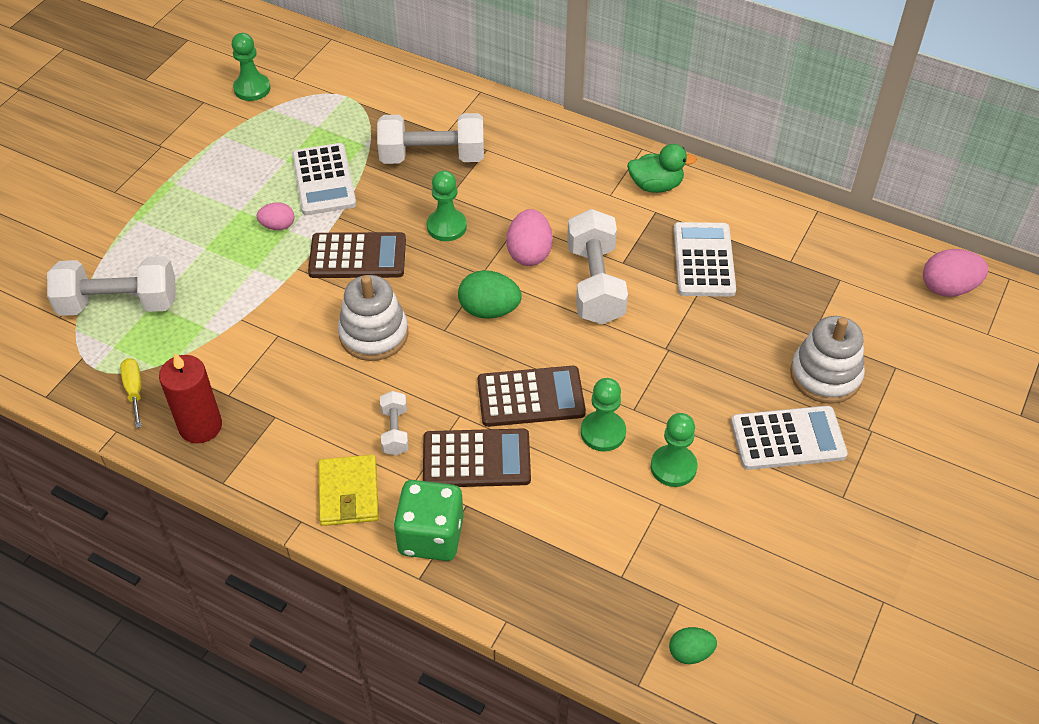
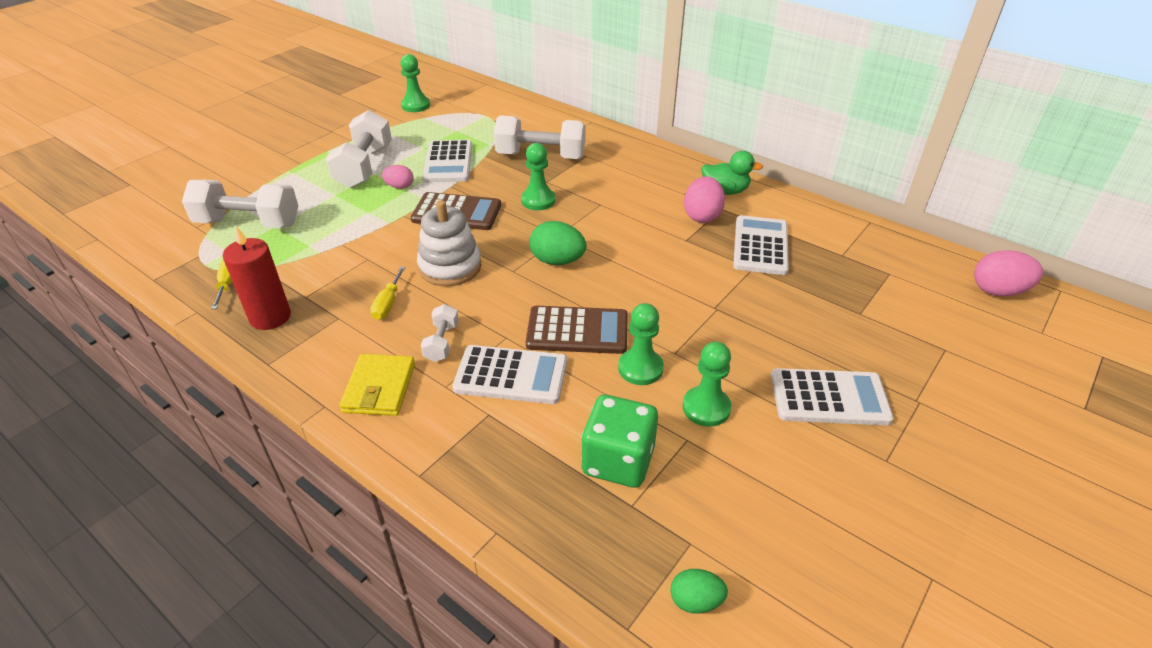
camera: 10 degrees right, 10 degrees down
(322, 391) = (388, 304): none -> yellow screwdriver
(431, 536) = (445, 437): green dice -> green dice (618, 461)
(476, 459) = (511, 375): brown calculator -> white calculator
(529, 253) = (604, 225): pink egg -> pink egg (702, 216)
(595, 284) = (658, 252): white dumbbell -> white dumbbell (364, 167)
(825, 375) = (872, 348): white stacking toy -> none

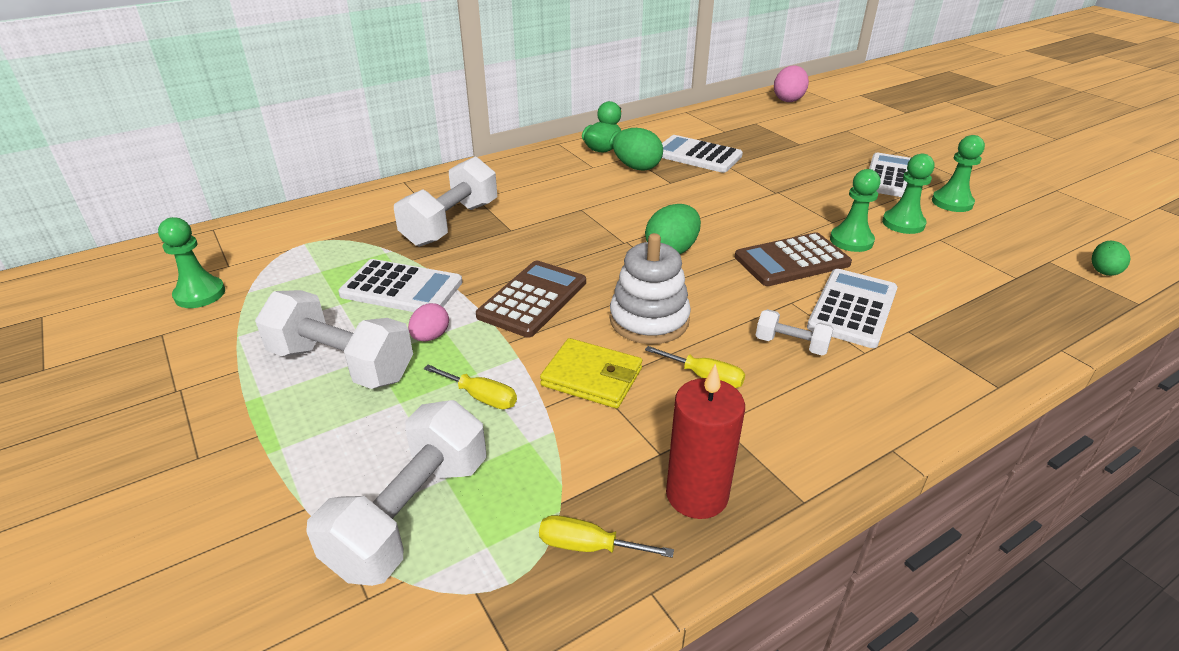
camera: 70 degrees left, 5 degrees down
(345, 219) = (481, 397): none -> yellow screwdriver
(379, 388) = (864, 400): yellow wallet -> yellow wallet (592, 377)
(538, 200) = (547, 242): green pawn -> green pawn (952, 202)
(577, 331) = (791, 261): brown calculator -> brown calculator turned 135 degrees counterclockwise
(618, 461) = (967, 273): green dice -> none
(702, 216) = (637, 167): pink egg -> green egg

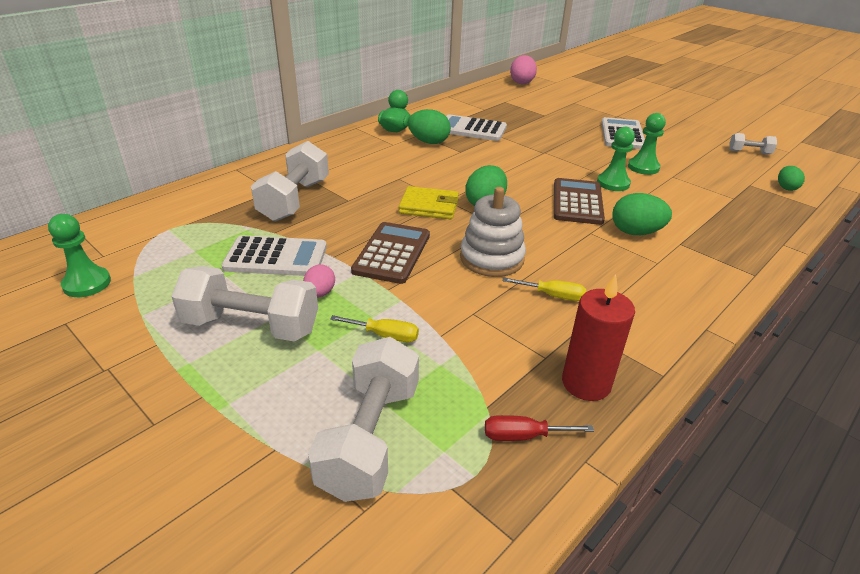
camera: 15 degrees left, 0 degrees up
(588, 546) = (523, 436): yellow screwdriver -> red screwdriver
(592, 377) = (467, 308): yellow wallet -> yellow wallet (429, 206)
(791, 261) = (577, 202): brown calculator -> brown calculator turned 135 degrees clockwise
(791, 345) = (604, 264): white dumbbell -> white dumbbell (749, 152)
(852, 308) = (635, 232): white calculator -> green egg
(952, 202) = (669, 149): green pawn -> none

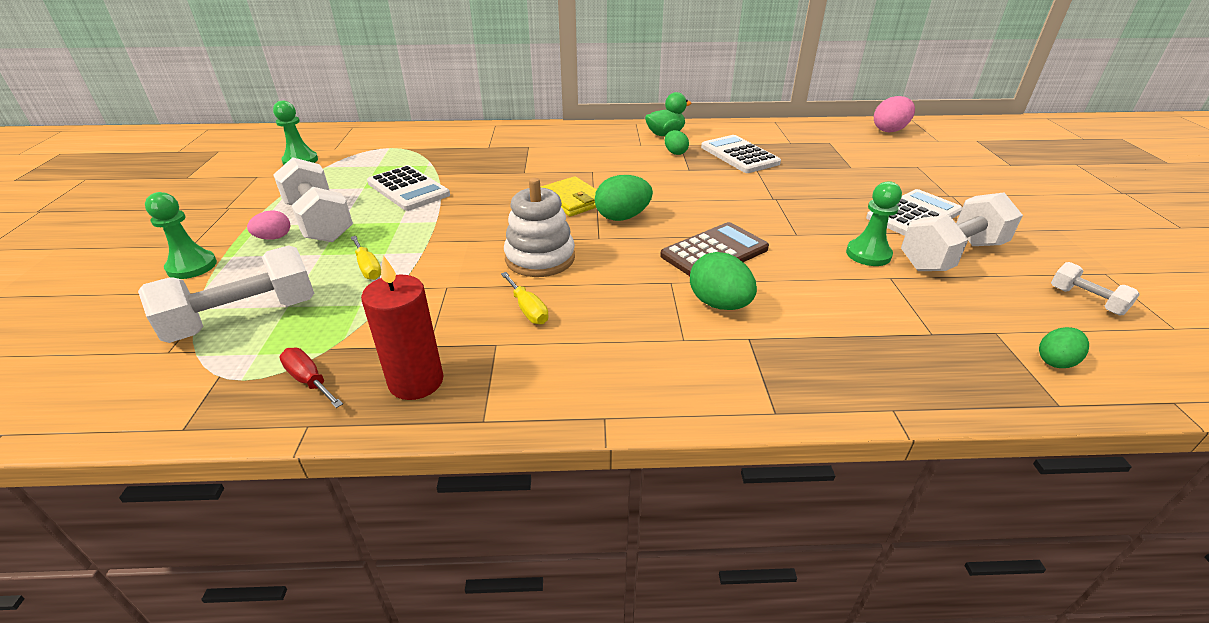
camera: 45 degrees right, 0 degrees up
(294, 200) = (490, 158): white dumbbell -> white dumbbell (951, 256)
(320, 293) = (387, 222): pink egg -> pink egg (274, 238)
(392, 253) = (479, 220): brown calculator -> none
(429, 142) = (675, 153): green egg -> green egg, size x0.61
(613, 183) = (793, 253): green pawn -> green pawn (192, 266)

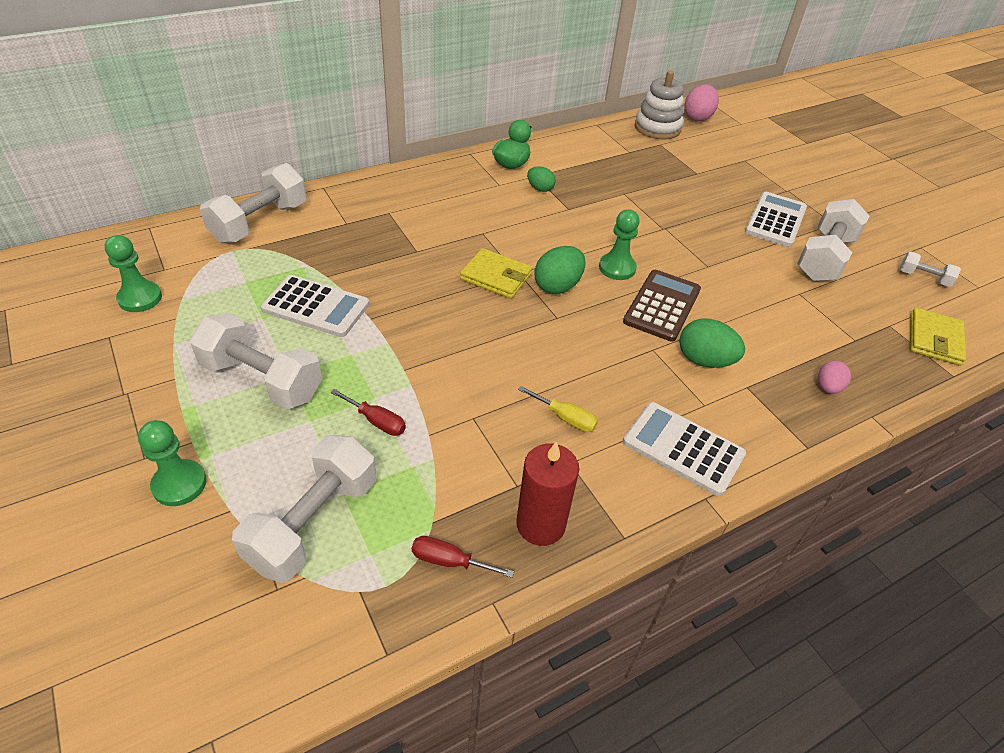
camera: 30 degrees left, 10 degrees up
(274, 238) = (233, 417): pink egg -> pink egg (828, 387)
(368, 268) = (376, 421): yellow screwdriver -> red screwdriver
(427, 136) = (260, 222): none -> white dumbbell
(540, 258) = (527, 357): white stacking toy -> white stacking toy (657, 128)
(739, 155) = (598, 179): white calculator -> white calculator (683, 448)
(868, 254) = (771, 273): green pawn -> green pawn (617, 268)
(1055, 361) = (934, 339): green egg -> yellow wallet

